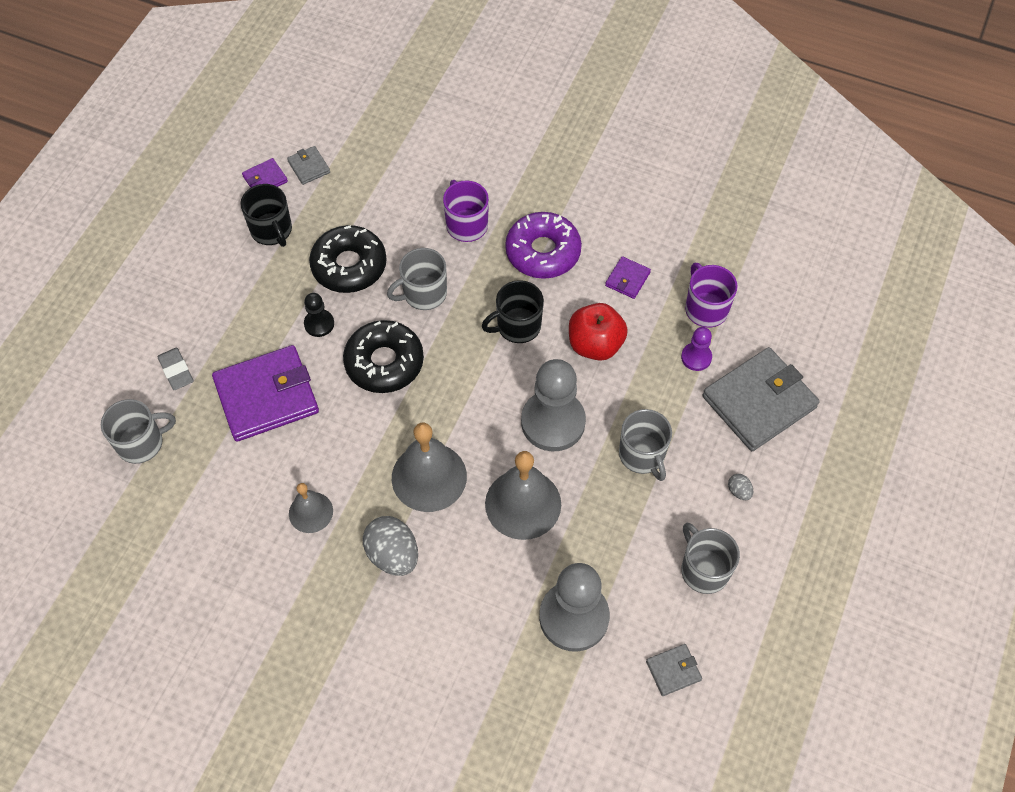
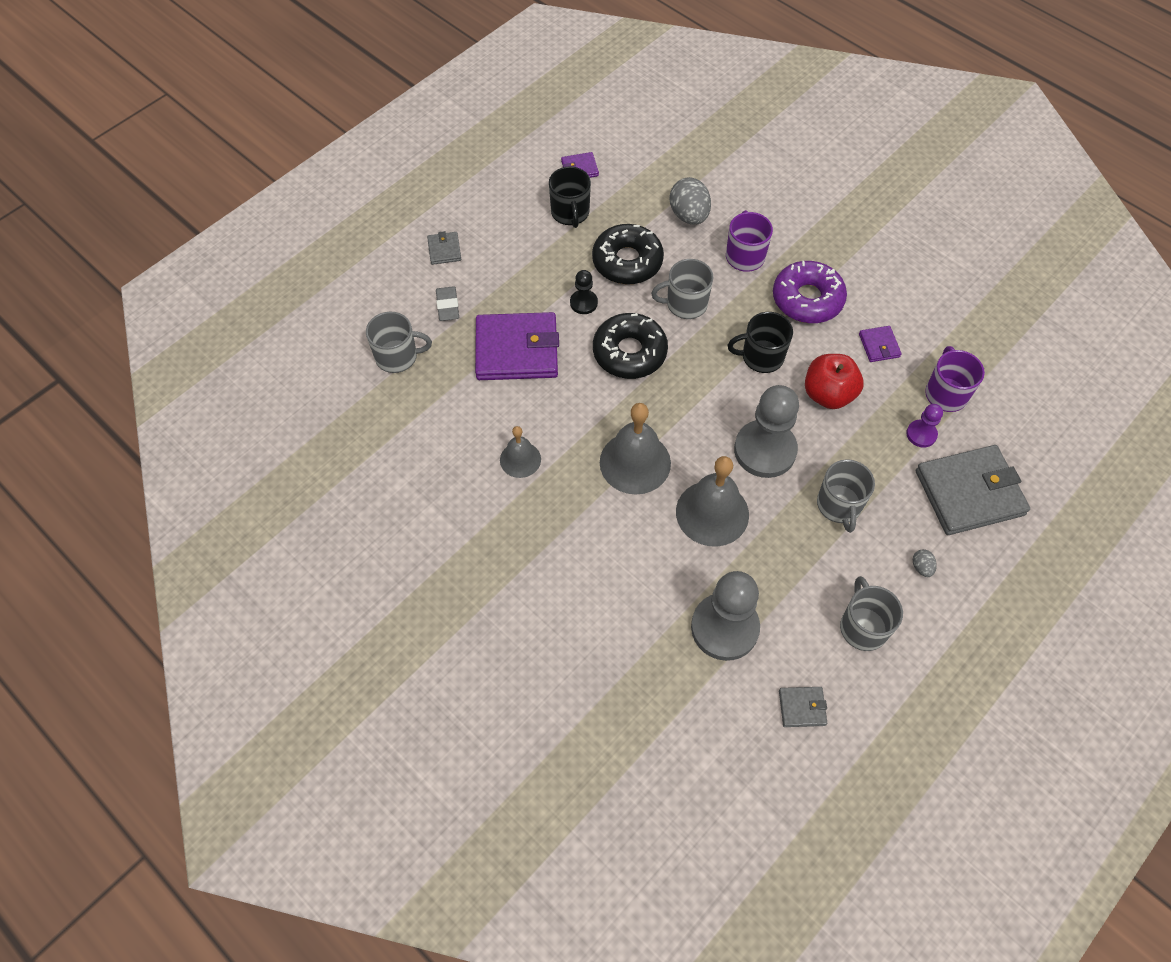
camera: 20 degrees right, 0 degrees up
(309, 167) = (621, 169): grey wallet -> grey wallet (444, 250)
(393, 555) = (579, 519): grey egg -> grey egg (689, 215)
(627, 279) = (879, 345): purple wallet -> purple wallet turned 60 degrees counterclockwise

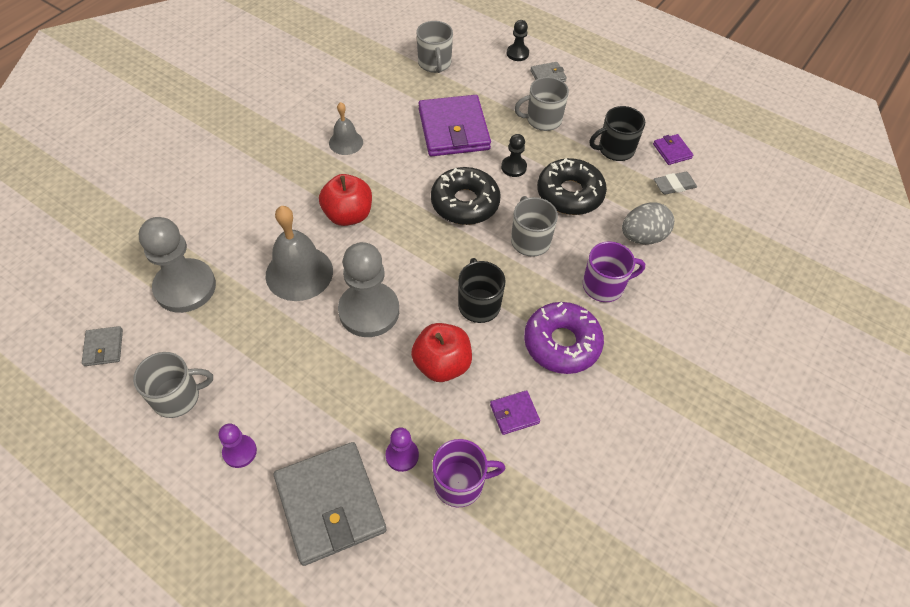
camera: 80 degrees right, 5 degrees down
(398, 272) = (517, 53): none -> black pawn
(447, 306) = (490, 84): grey eraser -> grey eraser (674, 185)
(635, 462) = (348, 215): grey bell -> red apple
(839, 505) = (310, 376): grey mug -> grey mug (542, 120)
(921, 567) = (239, 452): grey egg -> purple pawn

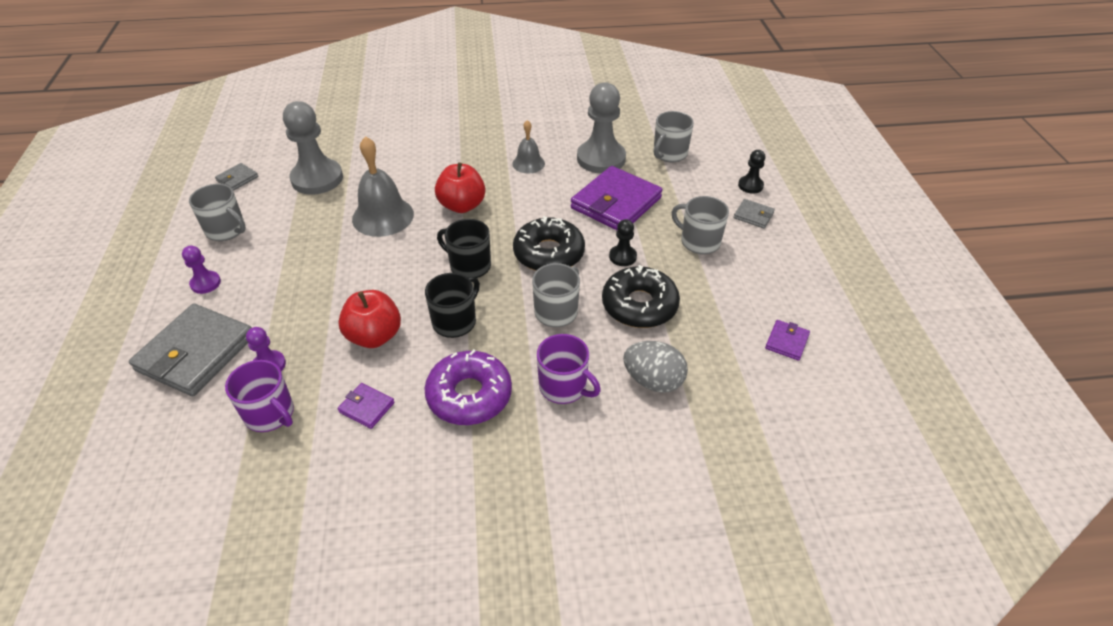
camera: 50 degrees right, 10 degrees down
(369, 311) = (385, 268): grey pawn -> grey pawn (601, 159)
(615, 149) = (731, 303): black mug -> black mug (469, 266)
(674, 185) = (746, 367): grey eraser -> none

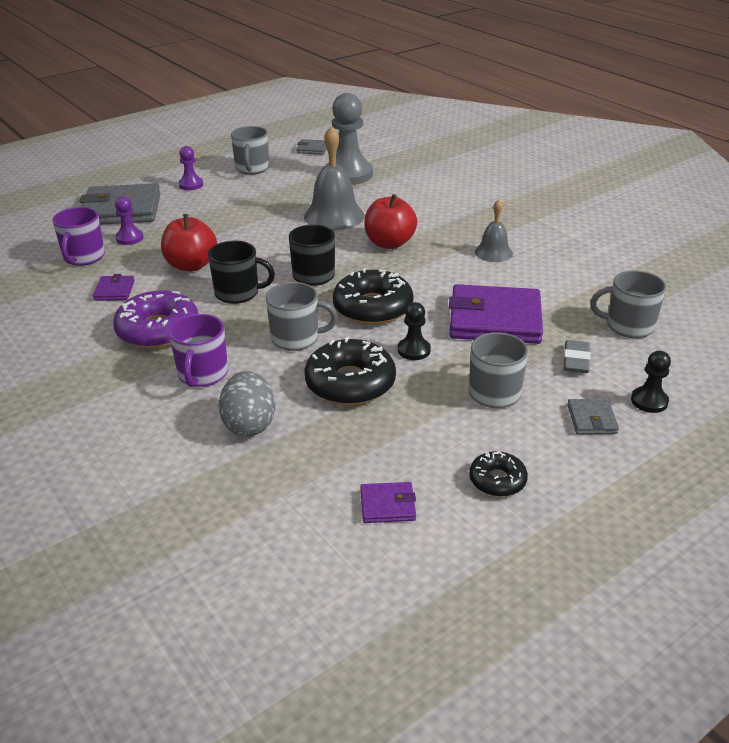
camera: 60 degrees right, 10 degrees down
(601, 159) = (557, 288): grey pawn -> none
(689, 192) = (576, 360): none -> grey eraser
(788, 281) = (497, 480): none -> black donut

